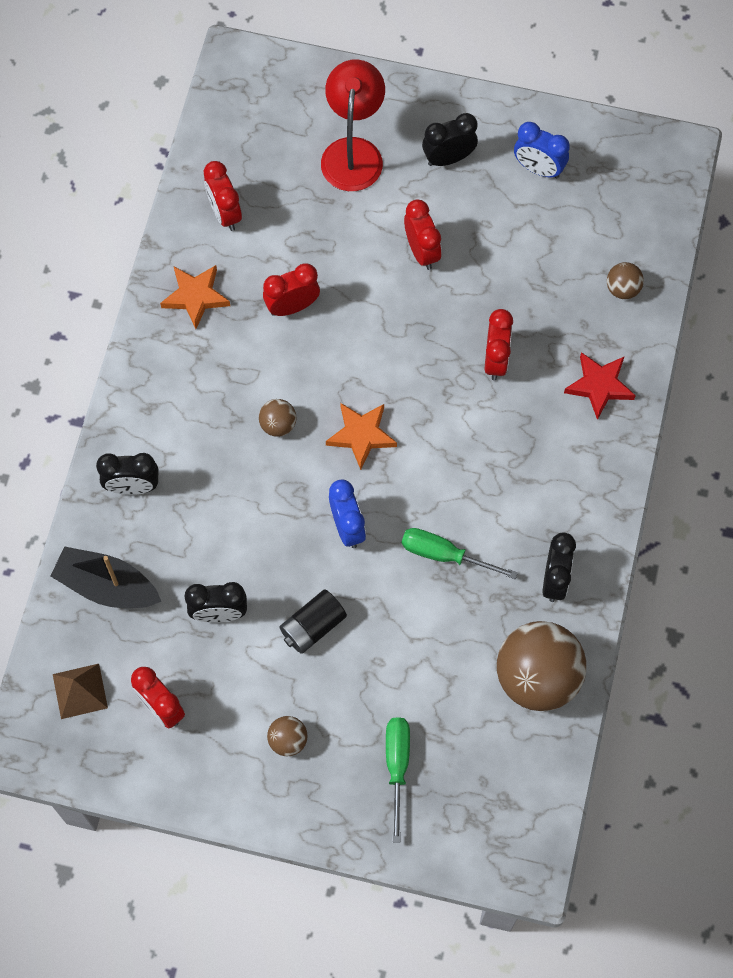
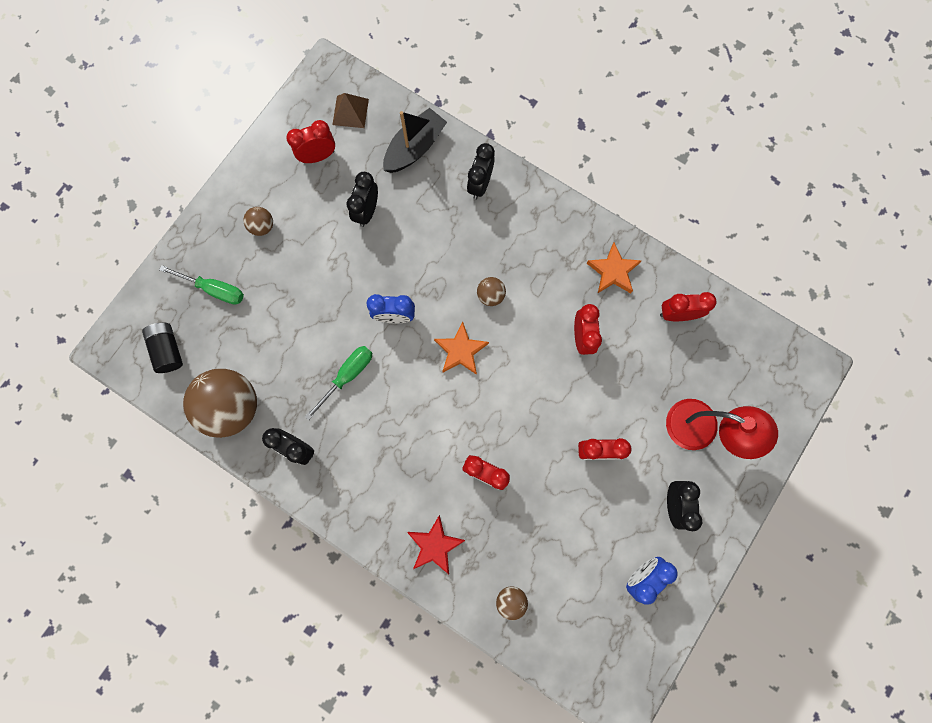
camera: 110 degrees right, 10 degrees up
(313, 626) = (333, 268): black battery -> black battery (168, 350)

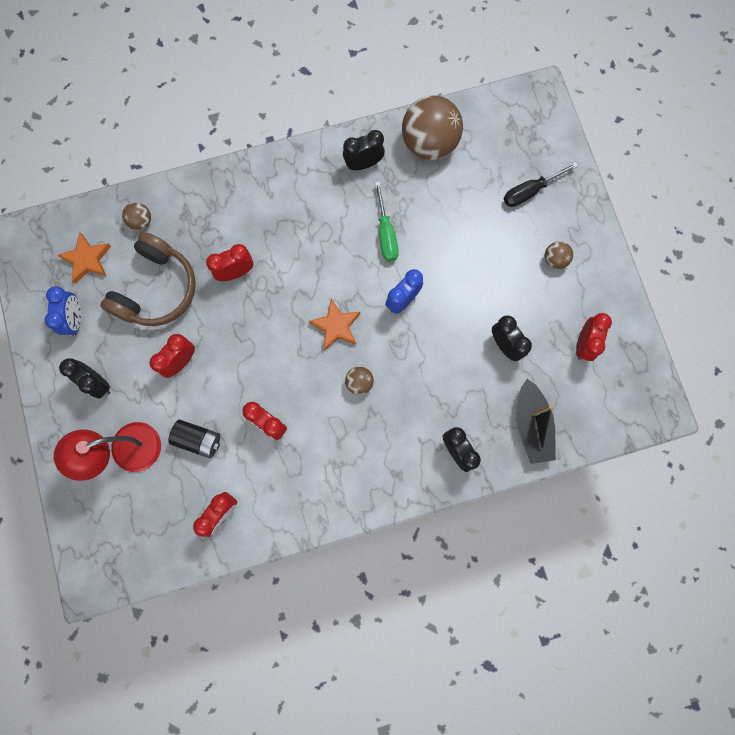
camera: 130 degrees right, 0 degrees up
(168, 350) = (508, 130): black battery -> black battery (198, 440)
(214, 289) = (530, 191): green screwdriver -> black screwdriver
(350, 112) = (605, 399): brown pyramid -> none
(435, 545) = (219, 202): red star -> none
(557, 528) = (156, 289): none -> brown headphones
(613, 271) = (298, 494): orange star -> orange star (87, 259)

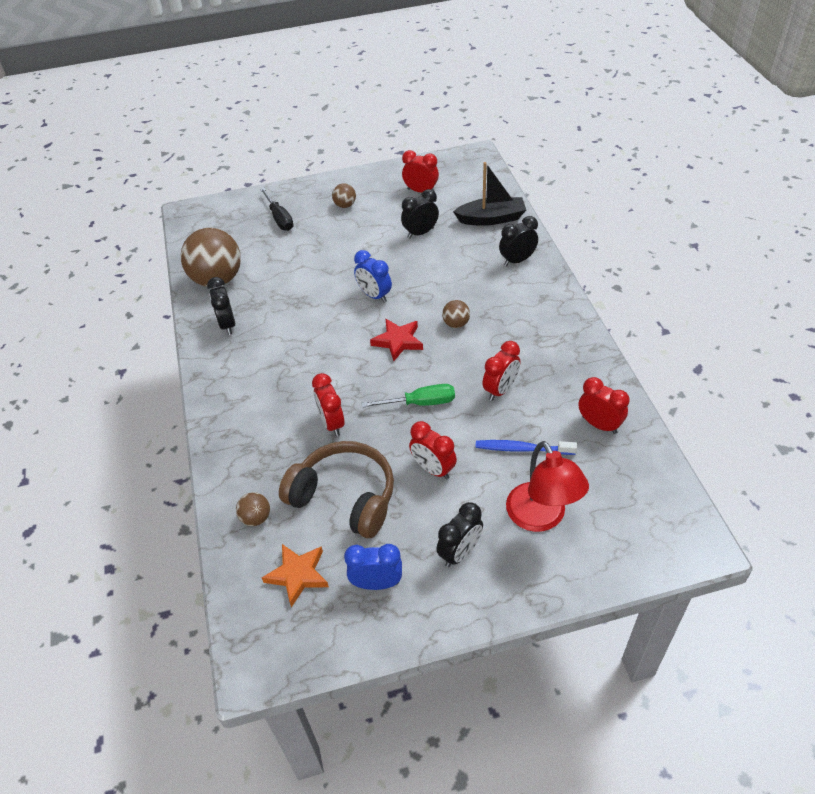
camera: 85 degrees left, 30 degrees down
(198, 440) = (522, 449): black battery -> blue toothbrush
(336, 326) = (398, 341): orange star -> red star
(386, 234) = (305, 307): green screwdriver -> green screwdriver (420, 403)

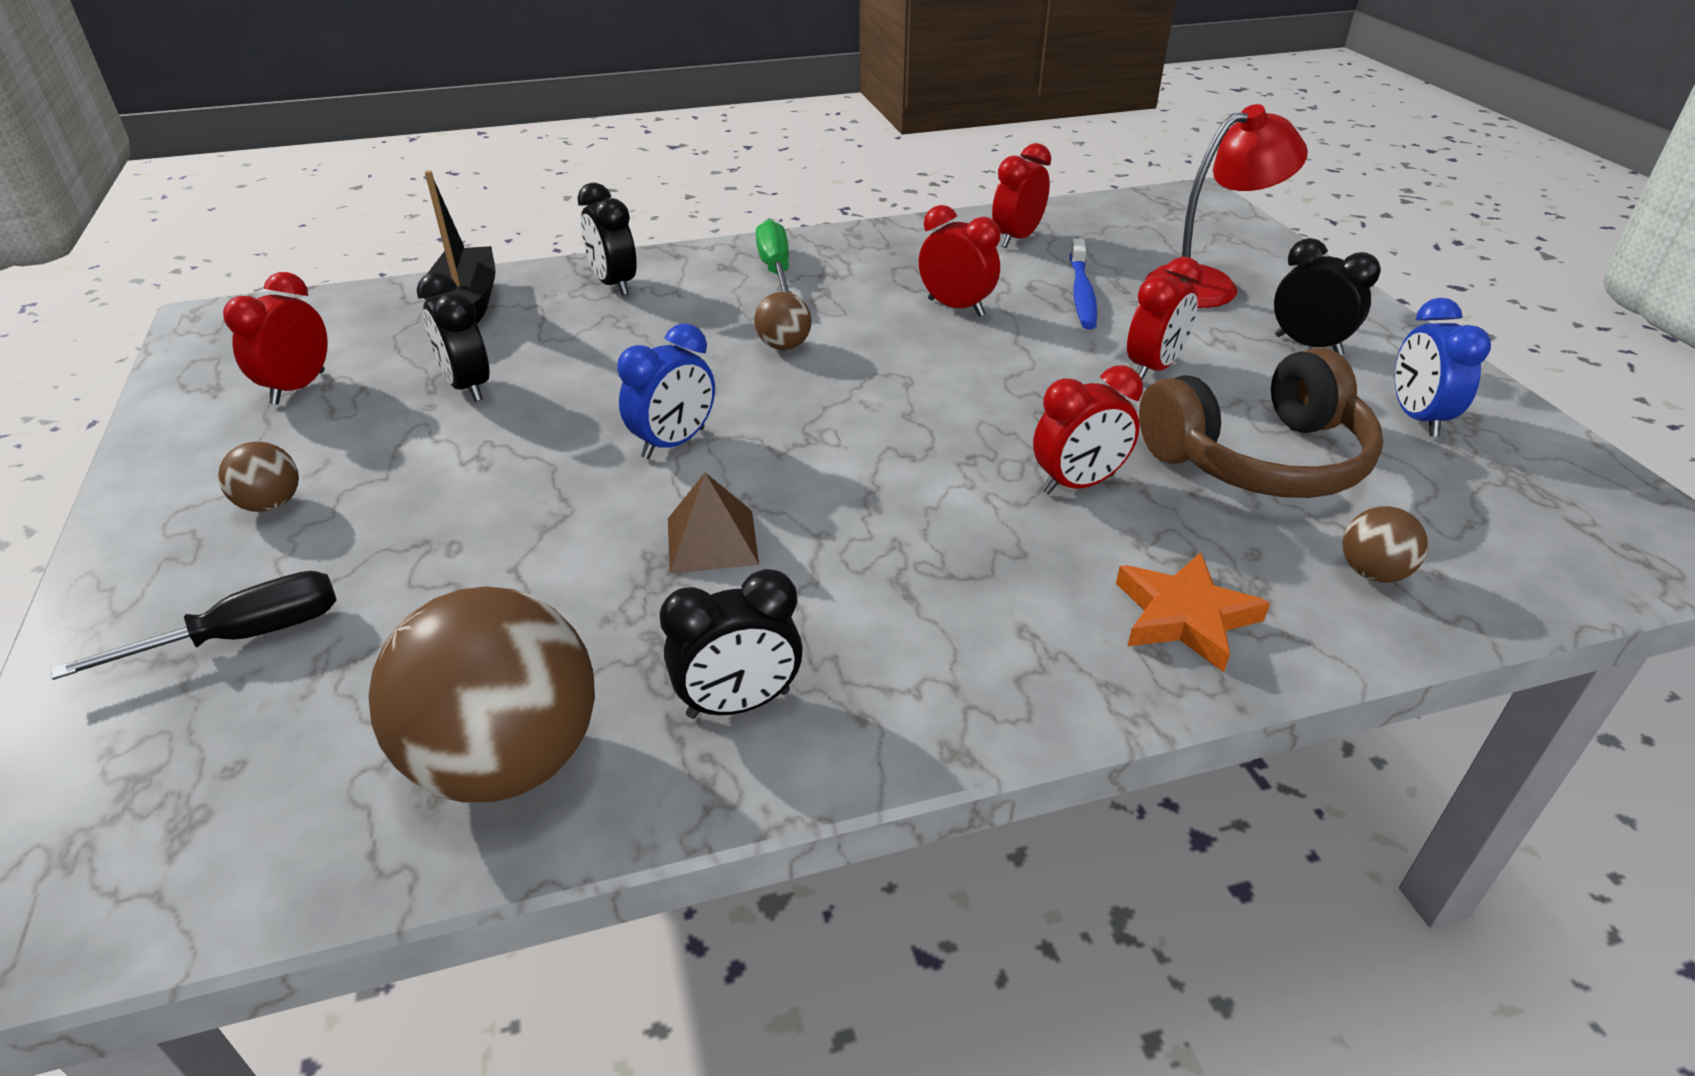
camera: 95 degrees left, 10 degrees down
(298, 575) = (1464, 504): orange star -> orange star (1184, 617)
(309, 312) = (712, 540): none -> brown pyramid
(344, 497) = (1259, 459): brown headphones -> brown headphones turned 135 degrees counterclockwise
(398, 341) = (829, 409): red star -> none
(420, 403) = (1000, 382): green screwdriver -> green screwdriver (775, 269)

